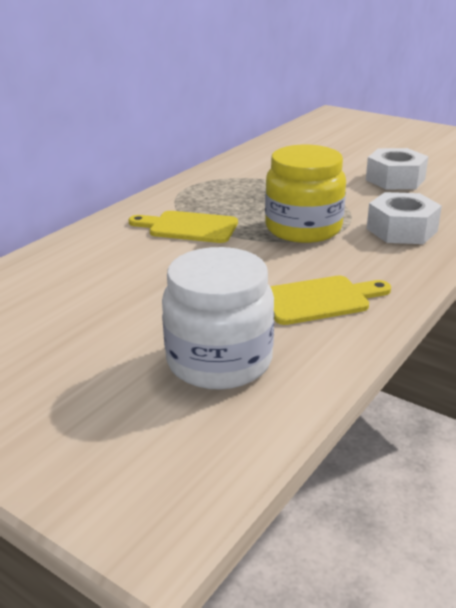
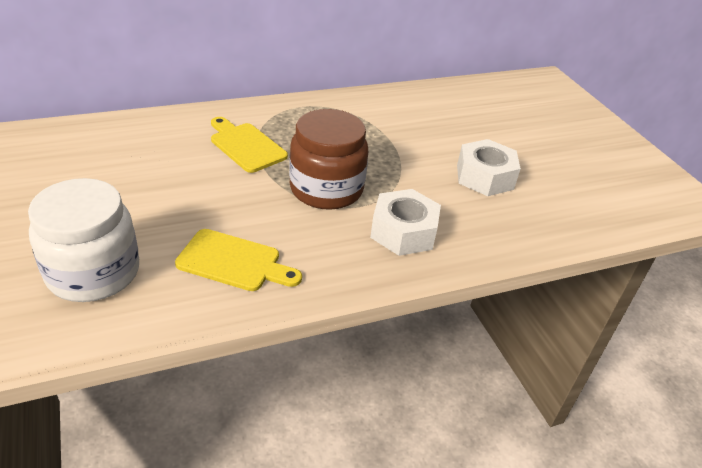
camera: 30 degrees right, 10 degrees up
(303, 228) = (326, 189): yellow jar -> brown jar

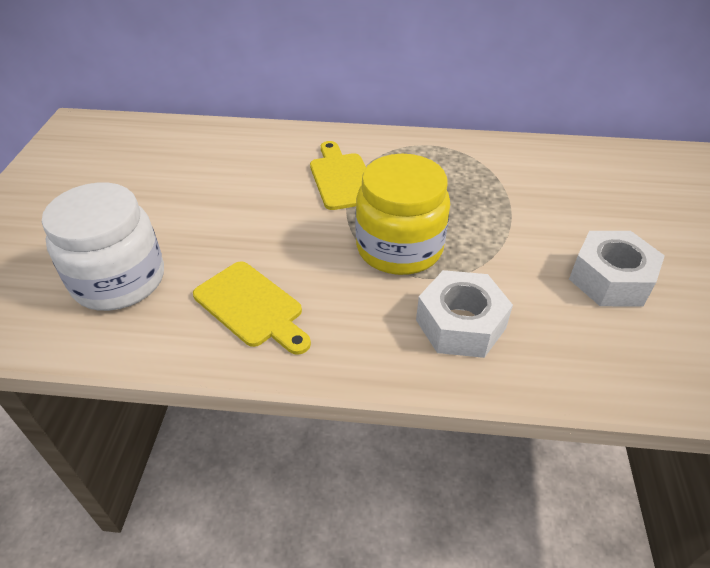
camera: 30 degrees right, 5 degrees up
(326, 189) = (399, 248): brown jar -> yellow jar

